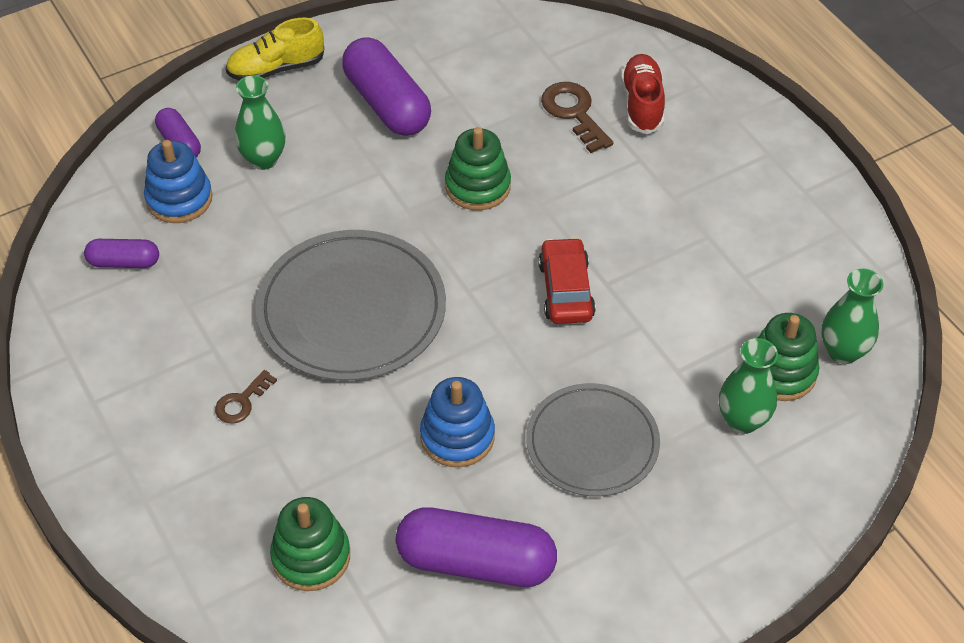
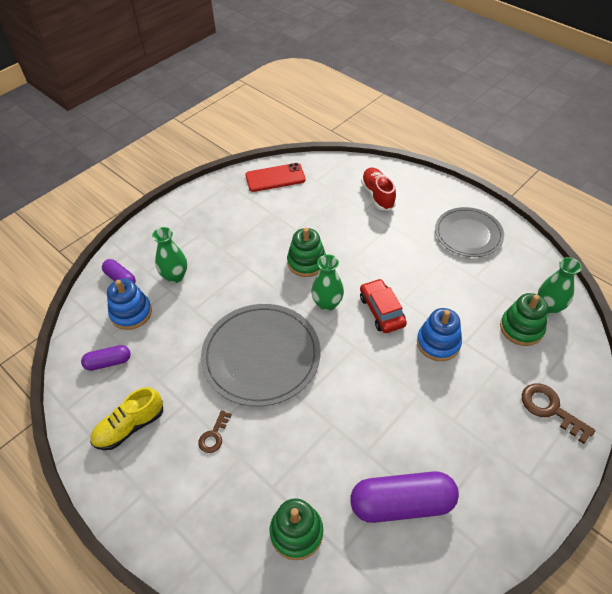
camera: 15 degrees left, 0 degrees up
(276, 69) = (164, 222): yellow shoe -> yellow shoe (130, 427)
(387, 104) = (236, 227): purple capsule -> none
(457, 436) = (356, 420): blue stacking toy -> blue stacking toy (438, 343)
(481, 36) = (275, 178): none -> red phone
(574, 113) = (343, 208): brown key -> brown key (550, 409)
(592, 443) = (437, 402): grey plate -> grey plate (468, 234)
(742, 420) = (515, 363): green vase -> green vase (327, 304)

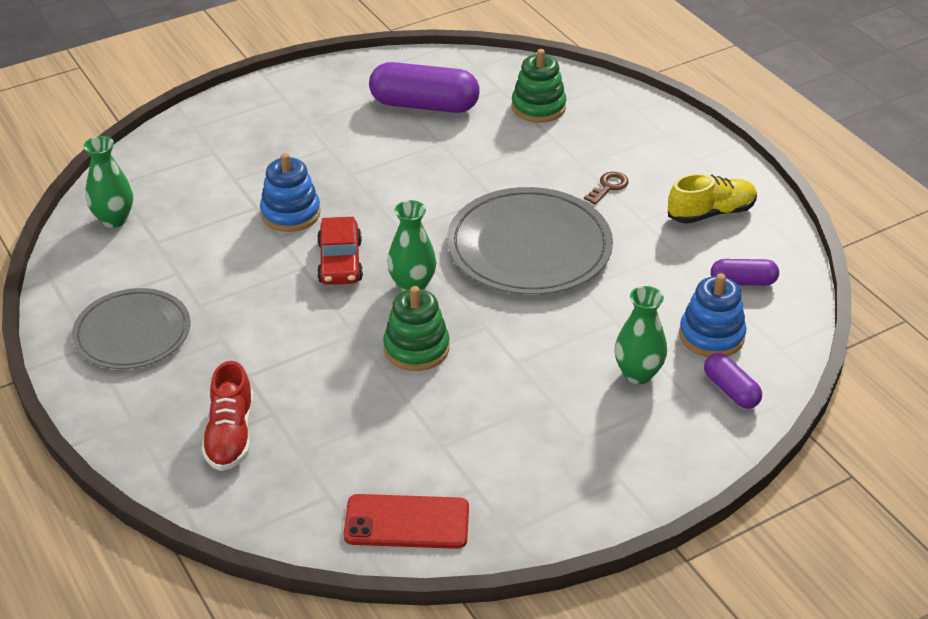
camera: 165 degrees left, 10 degrees down
(521, 328) = (172, 206): green stacking toy -> none
(550, 409) = (213, 135): brown key -> none

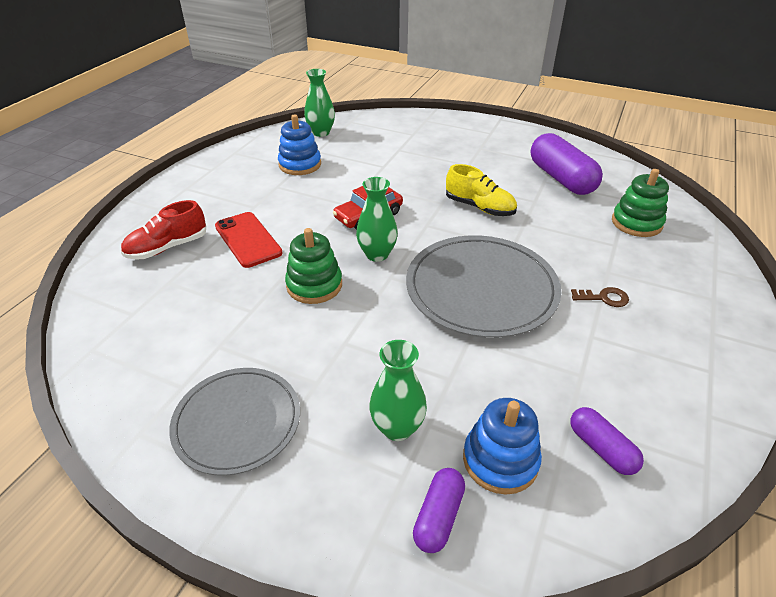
camera: 55 degrees right, 0 degrees up
(132, 333) = (233, 177): grey plate -> grey plate (237, 422)
(290, 213) = (392, 179): blue stacking toy -> blue stacking toy (300, 165)
(406, 522) = (122, 366): red phone -> red phone (248, 239)
(711, 213) = (661, 377): yellow shoe -> yellow shoe (479, 207)

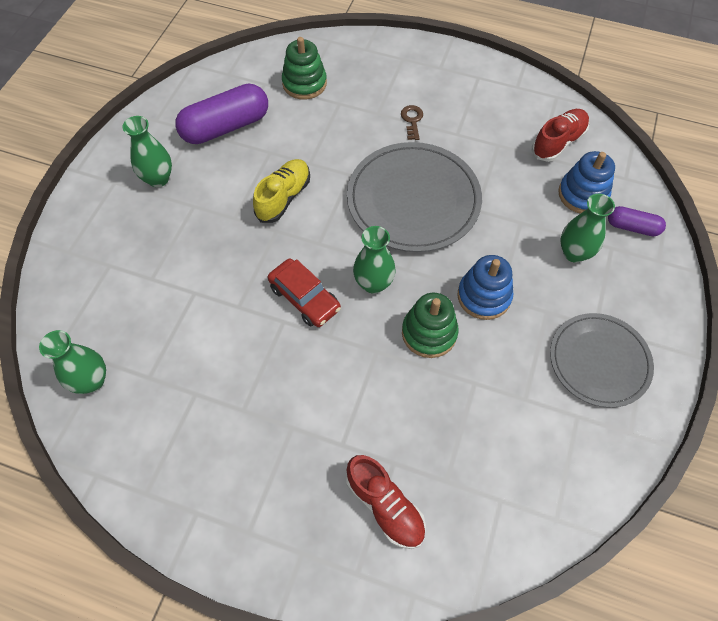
camera: 95 degrees left, 20 degrees up
(248, 239) = (360, 416): red phone -> none
(300, 165) = (186, 392): blue stacking toy -> blue stacking toy (484, 296)
(495, 149) = (158, 179): none -> green vase
(601, 448) = (558, 142): purple capsule -> red shoe

